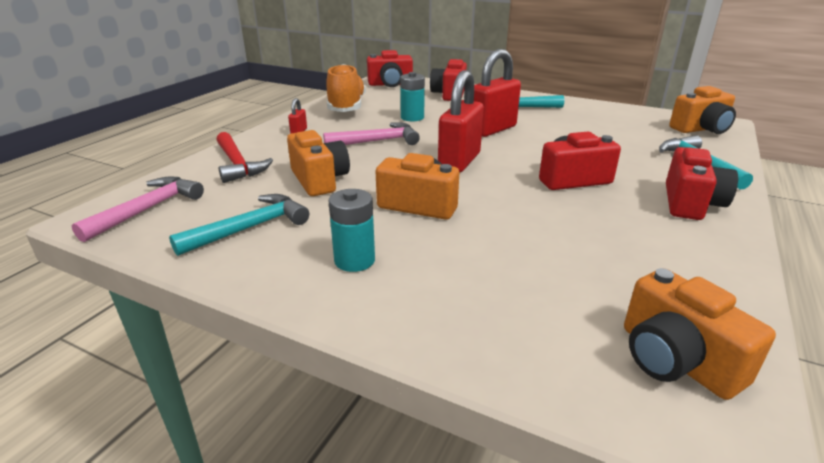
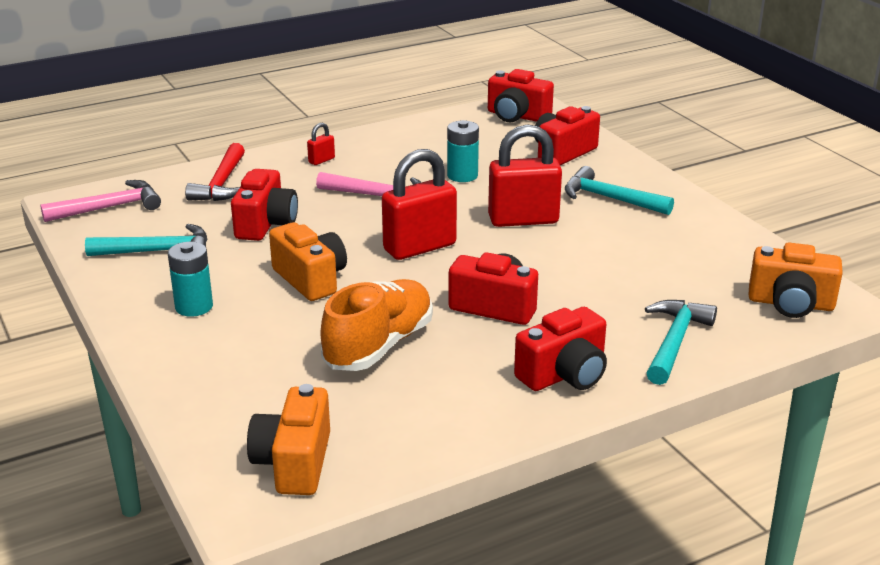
camera: 35 degrees right, 0 degrees up
(319, 180) = (265, 224): orange camera -> red camera
(346, 107) = (415, 139): orange shoe -> orange shoe (379, 345)

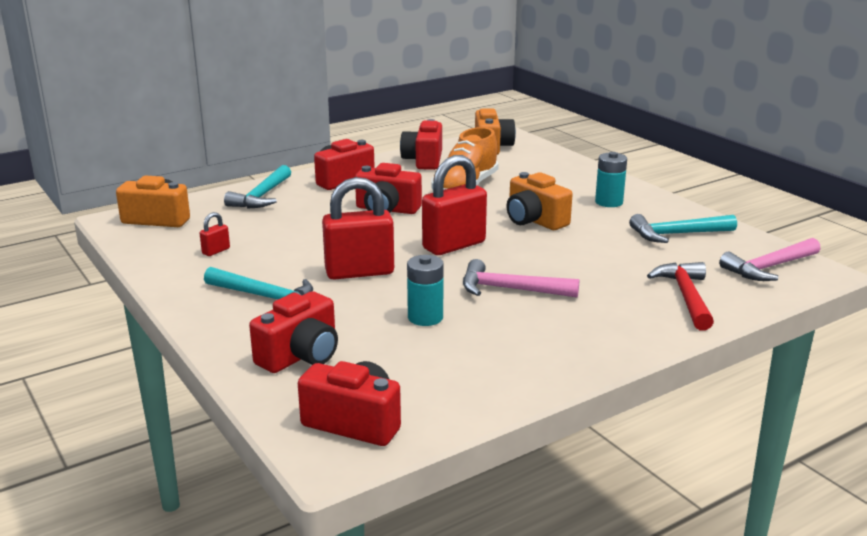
camera: 175 degrees right, 5 degrees down
(265, 224) = (604, 259): red camera -> red camera (424, 160)
(321, 160) = (598, 331): red padlock -> red padlock (216, 251)

